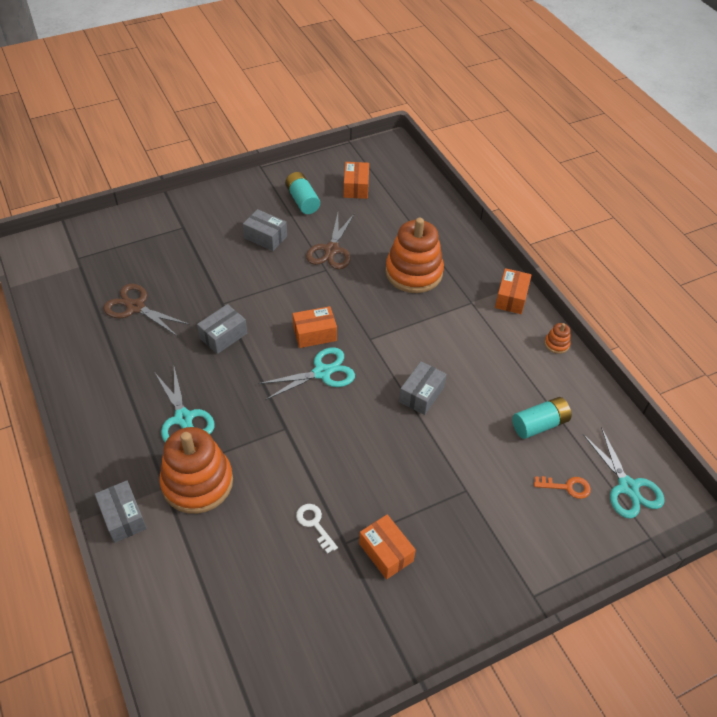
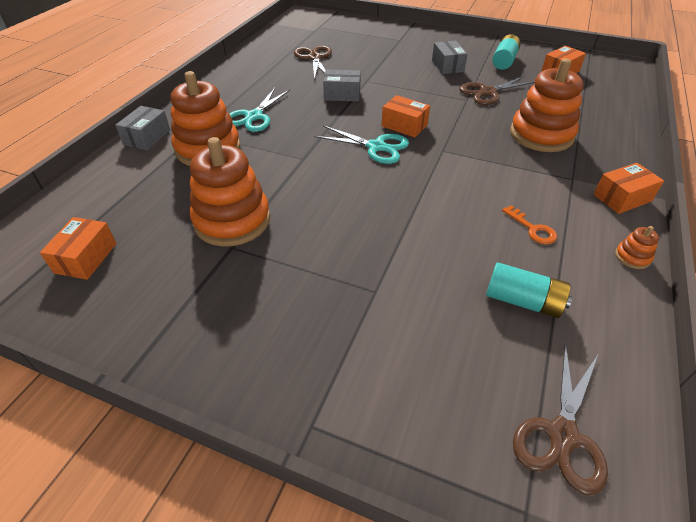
camera: 50 degrees right, 5 degrees down
(314, 524) = (232, 220): white key -> orange stacking toy
(386, 552) = (248, 277): orange box -> orange box (86, 258)
(421, 394) = (434, 205): grey box -> none
(567, 487) = (482, 372): orange key -> orange key (532, 229)
(628, 487) = (562, 435): turquoise scissors -> brown scissors

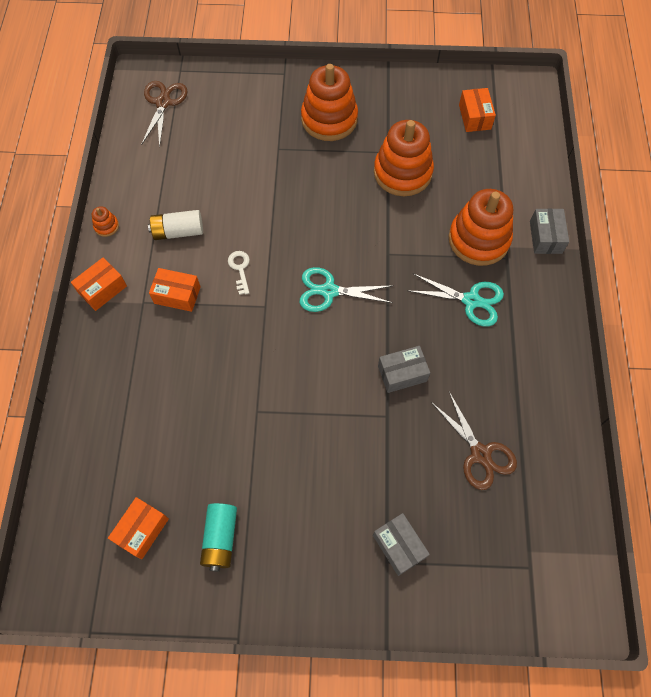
camera: 160 degrees right, 20 degrees up
(254, 116) = (471, 300): turquoise scissors -> turquoise scissors turned 105 degrees clockwise
(404, 125) = (313, 335): orange box -> orange box (177, 295)
(447, 66) = (296, 494): grey box -> grey box (399, 546)
(462, 181) = (240, 269): none -> white key
(487, 92) = (234, 437): brown scissors -> none
(523, 301) = (184, 169): turquoise battery -> none
(532, 229) = (178, 231): orange key -> white battery
(541, 135) = (170, 364): orange stacking toy -> orange stacking toy (329, 119)

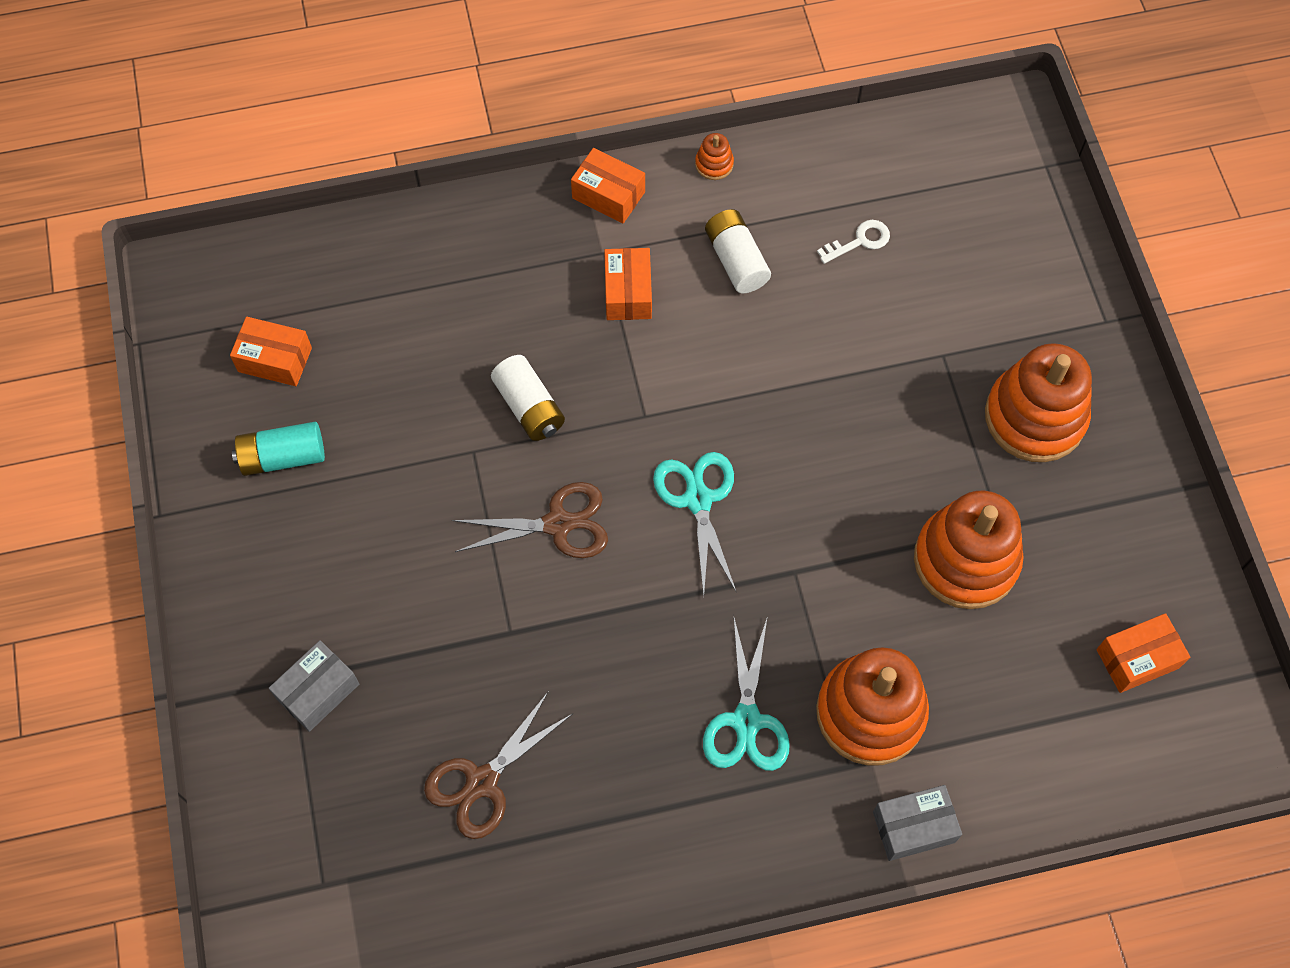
camera: 75 degrees right, 0 degrees up
(163, 103) = (969, 163): brown scissors -> brown scissors (558, 524)
(237, 370) = (529, 407): none -> white battery
(240, 269) = (698, 363): white key -> white key (860, 241)
(402, 373) = (586, 639): grey box -> none

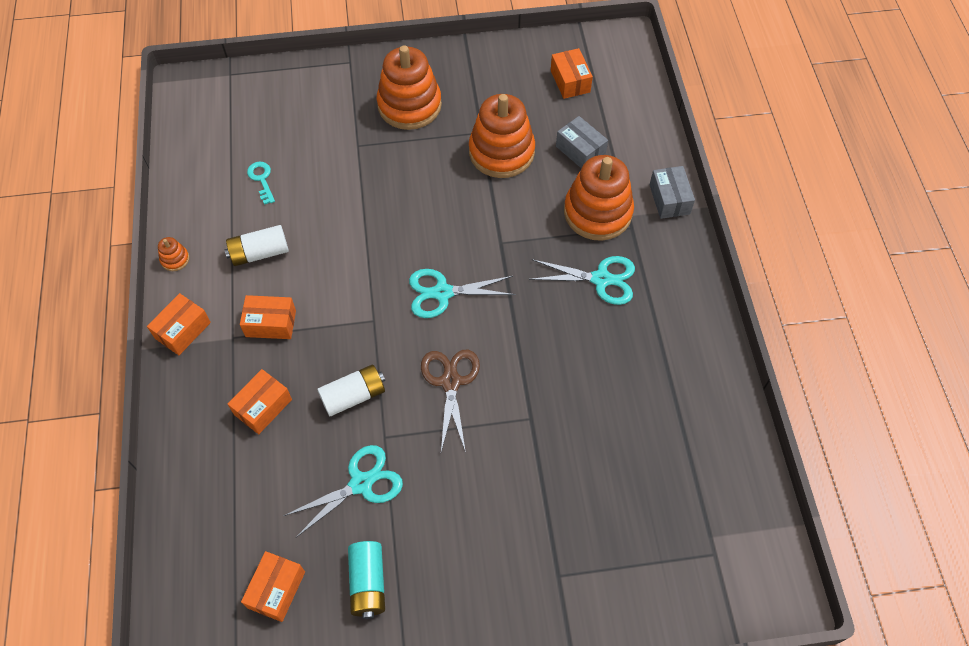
camera: 85 degrees left, 5 degrees down
(318, 691) = (568, 556): grey box -> grey box (580, 150)
(408, 432) = (361, 483): none -> turquoise scissors
(482, 782) = (639, 442): brown scissors -> none
(507, 305) = (263, 407): none -> orange box
(860, 241) = (261, 179): white key -> turquoise key

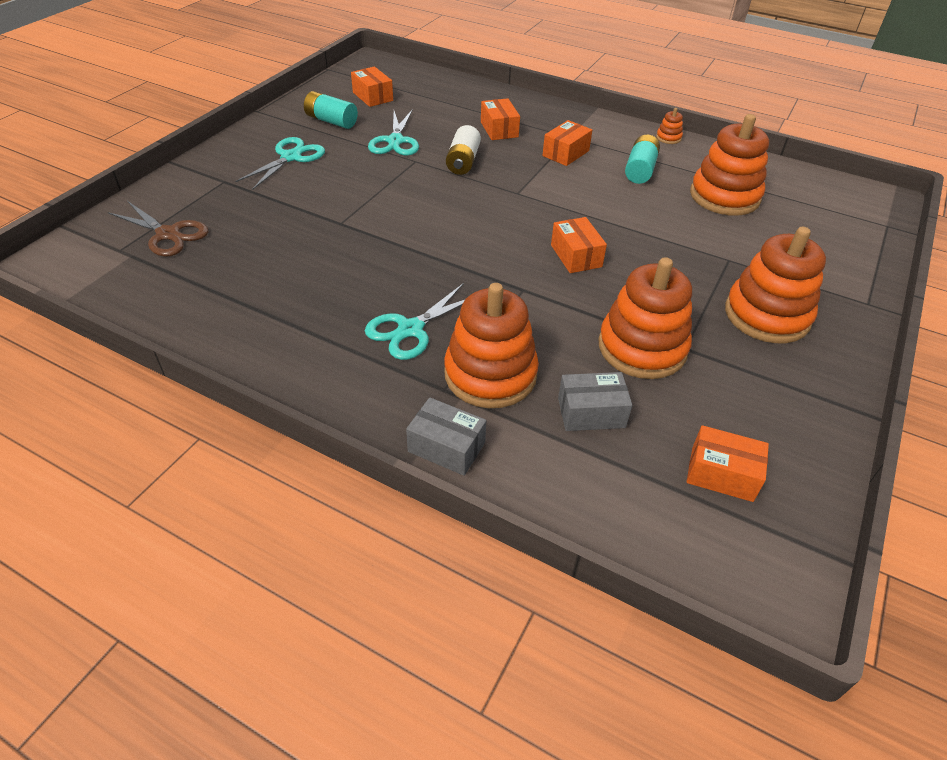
camera: 125 degrees right, 15 degrees down
(183, 330) = (597, 123): orange box -> orange box (576, 256)
(259, 253) = (640, 170): white battery -> turquoise battery
(261, 179) = (724, 196): turquoise key -> orange stacking toy
(442, 293) = (505, 234): turquoise scissors -> turquoise scissors (291, 157)
(450, 382) = (420, 202): brown scissors -> brown scissors (168, 234)

